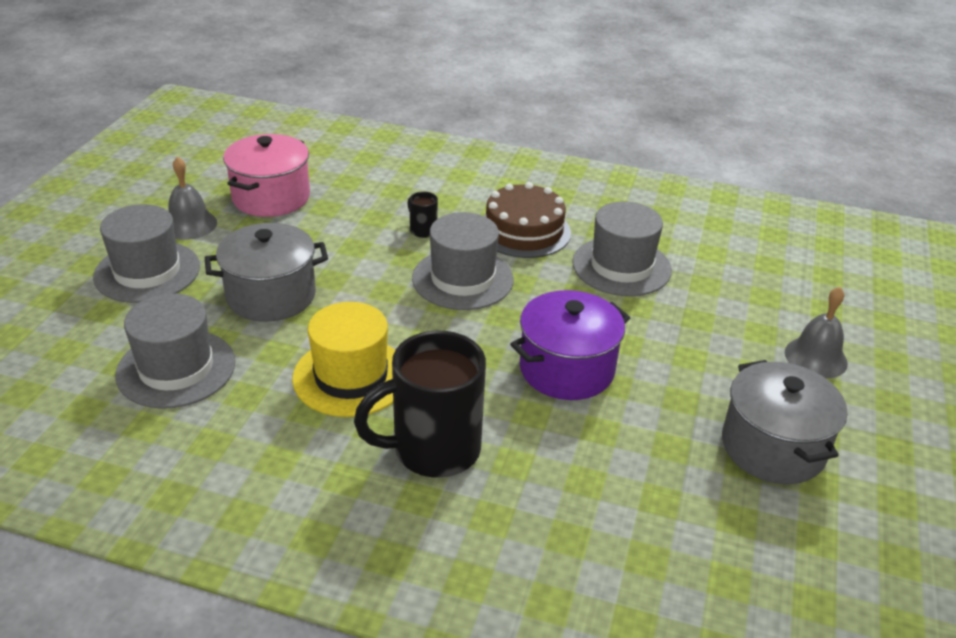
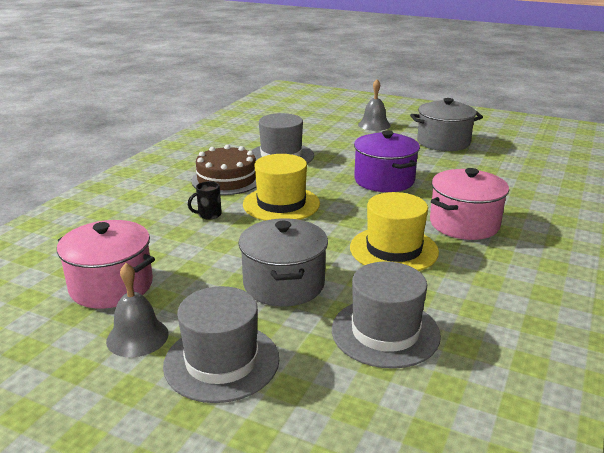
camera: 80 degrees left, 10 degrees down
(433, 450) = (464, 224): black mug -> pink pot
(462, 279) = (281, 204): grey hat -> yellow hat

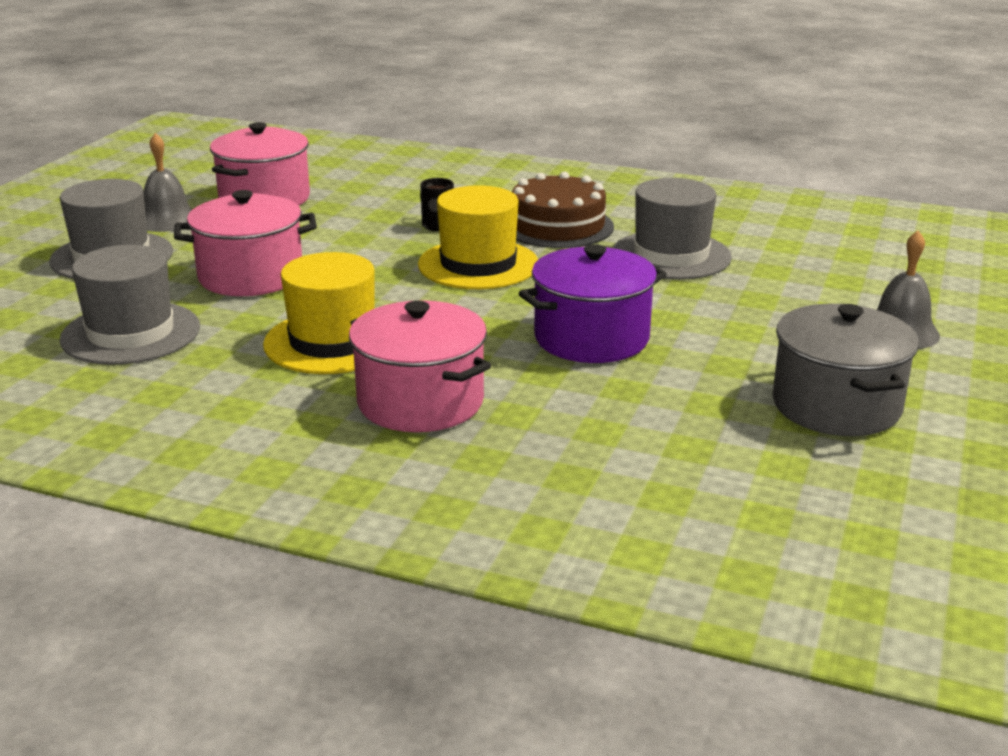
camera: 85 degrees right, 0 degrees up
(284, 284) = (251, 276): grey pot -> pink pot

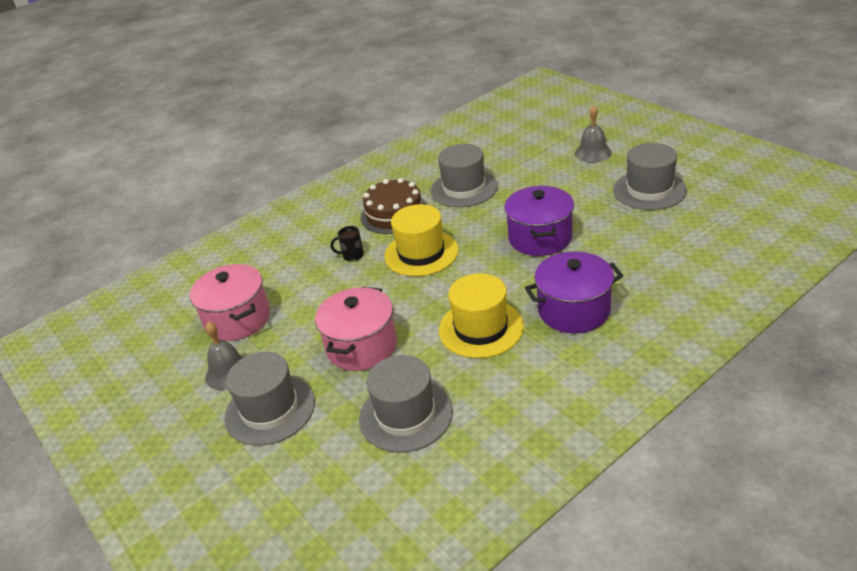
camera: 55 degrees left, 10 degrees up
(420, 402) = (574, 310): pink pot -> purple pot
(836, 406) = (649, 190): grey pot -> grey hat

